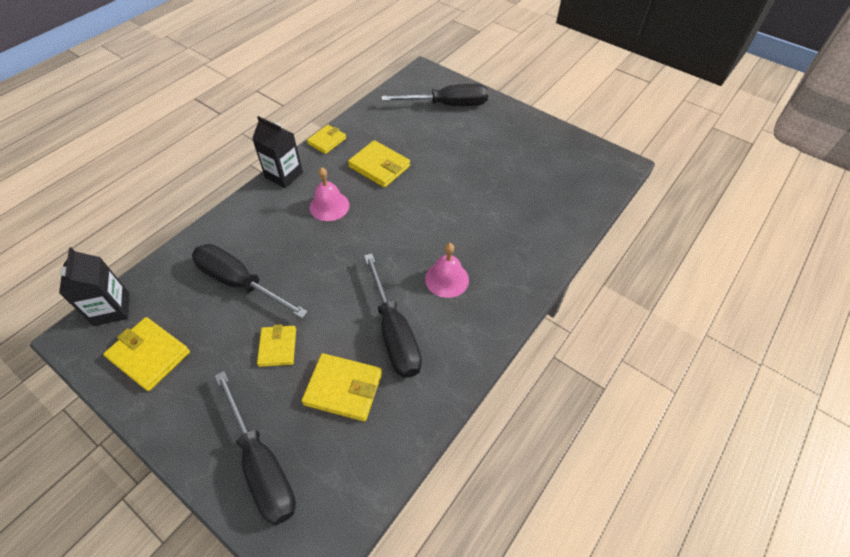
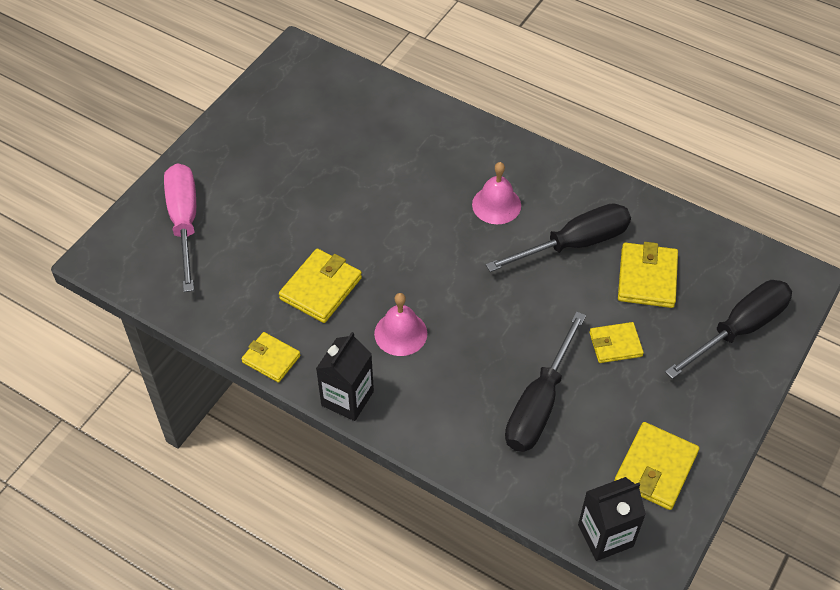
camera: 95 degrees left, 0 degrees up
(448, 105) = (184, 222): black screwdriver -> pink screwdriver

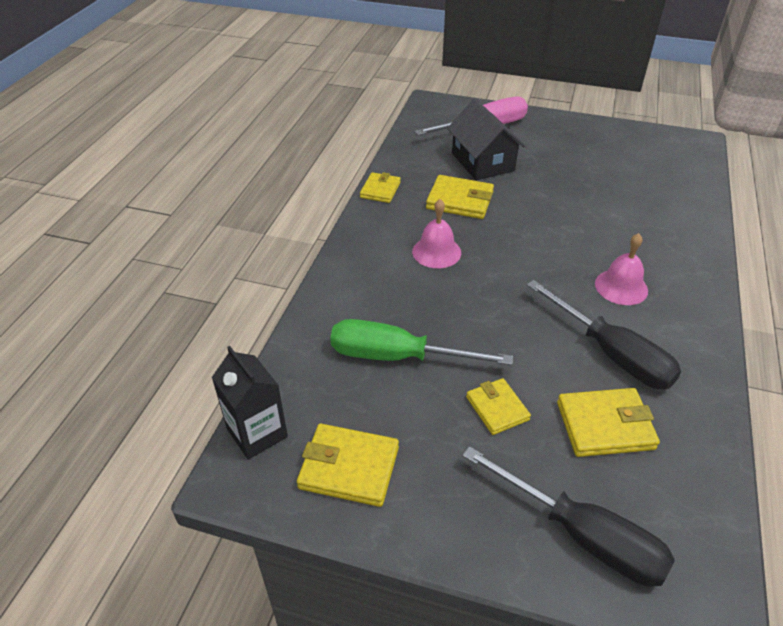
camera: 75 degrees right, 10 degrees down
(256, 246) = (482, 162): none -> black house
(347, 398) = (358, 235): black carton -> none
(539, 404) = (397, 357): black screwdriver -> green screwdriver

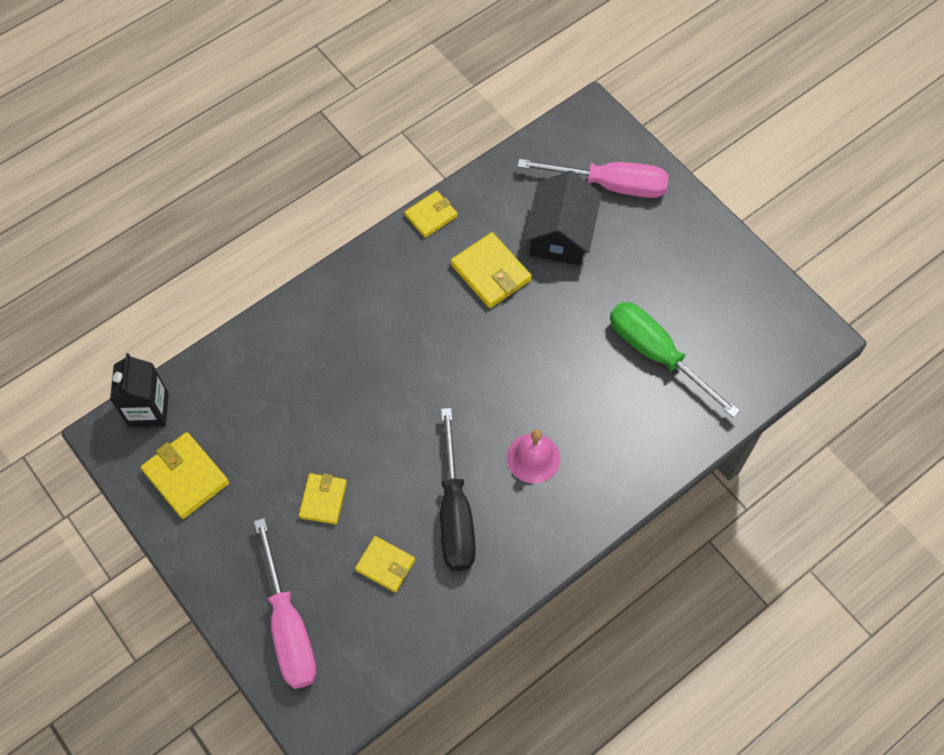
camera: 35 degrees right, 20 degrees up
(397, 357) = (292, 408): green screwdriver -> green screwdriver (656, 354)
(436, 252) = (414, 321): pink bell -> none
(582, 535) = (289, 626): black screwdriver -> pink screwdriver
(605, 425) = (385, 565): yellow wallet -> yellow wallet, size x0.66

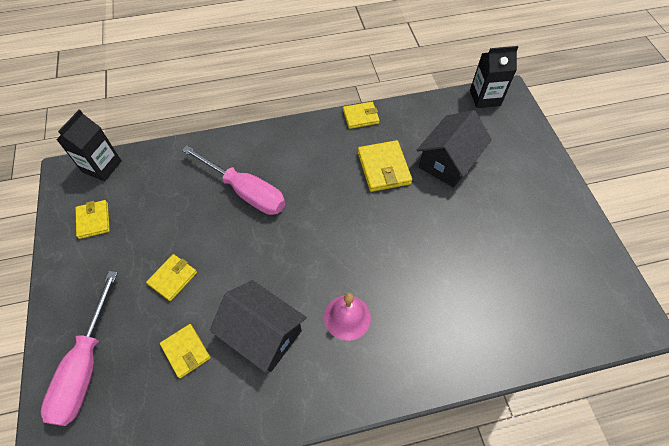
camera: 25 degrees right, 5 degrees down
(186, 477) = (94, 220): yellow wallet -> yellow wallet, size x0.66
(455, 513) = (263, 334): black screwdriver -> black house
(567, 131) = (485, 98): none -> black carton
(610, 185) = (501, 142): pink screwdriver -> pink screwdriver (245, 191)
(656, 354) = (487, 277): green screwdriver -> none

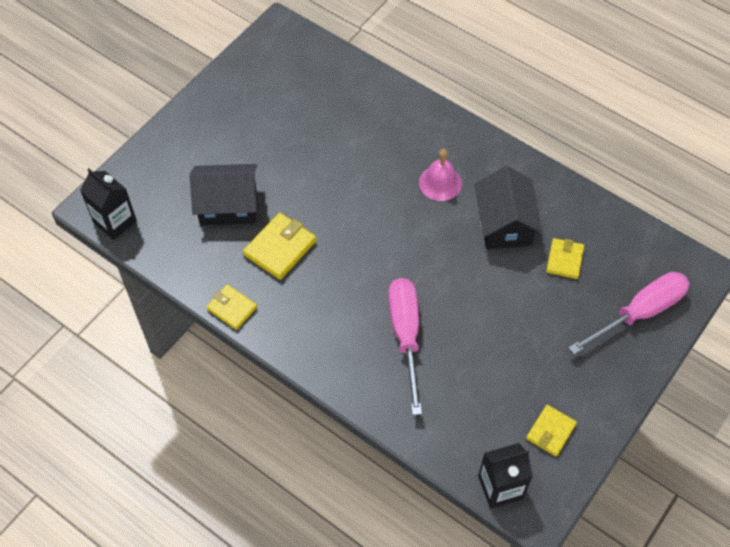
camera: 130 degrees left, 0 degrees up
(173, 278) = (529, 318): yellow wallet -> none

